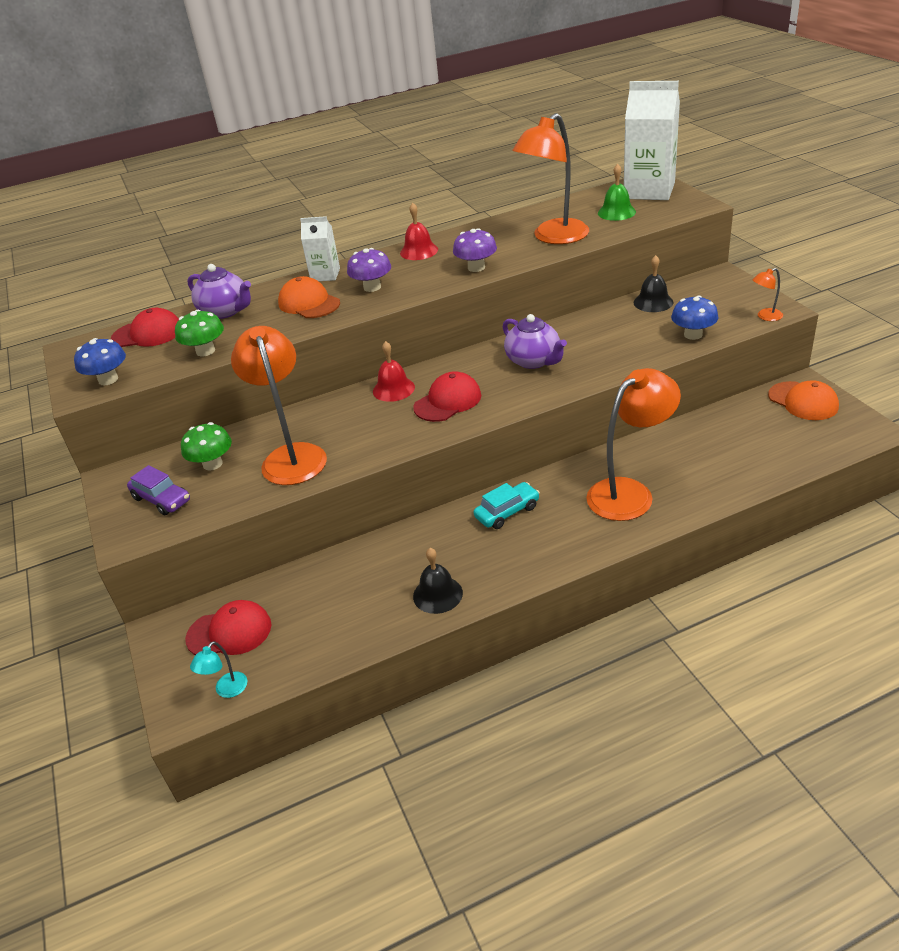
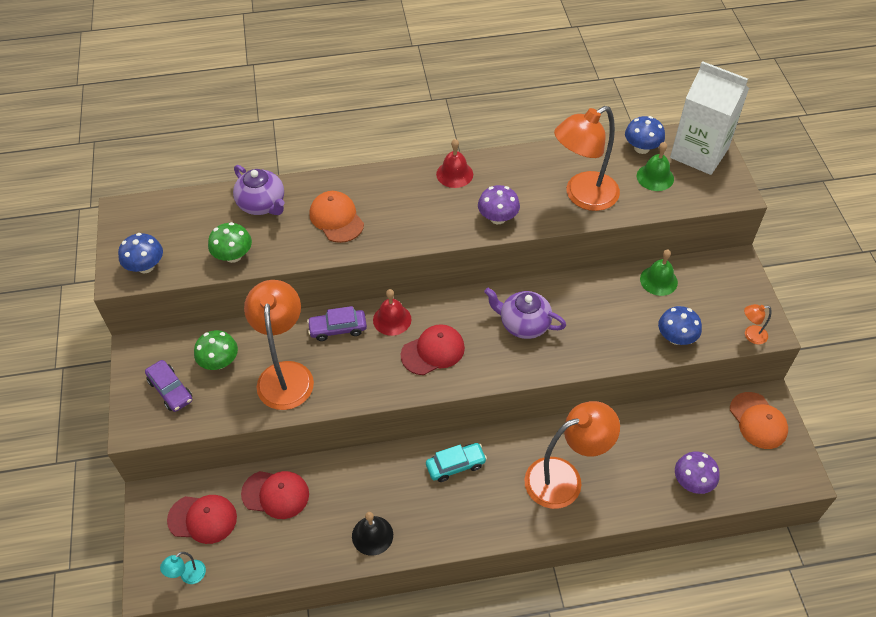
camera: 10 degrees right, 15 degrees up
(148, 334) = (190, 213): red cap -> red cap (275, 494)
(325, 275) = (361, 181): white carton -> none
(337, 409) = (338, 329): none -> purple car
(372, 287) = (397, 214): purple mushroom -> purple mushroom (692, 482)
(534, 361) = (523, 324): purple teapot -> purple teapot turned 135 degrees clockwise
(593, 199) = (641, 148): none -> blue mushroom
(653, 302) = (658, 280): black bell -> green bell

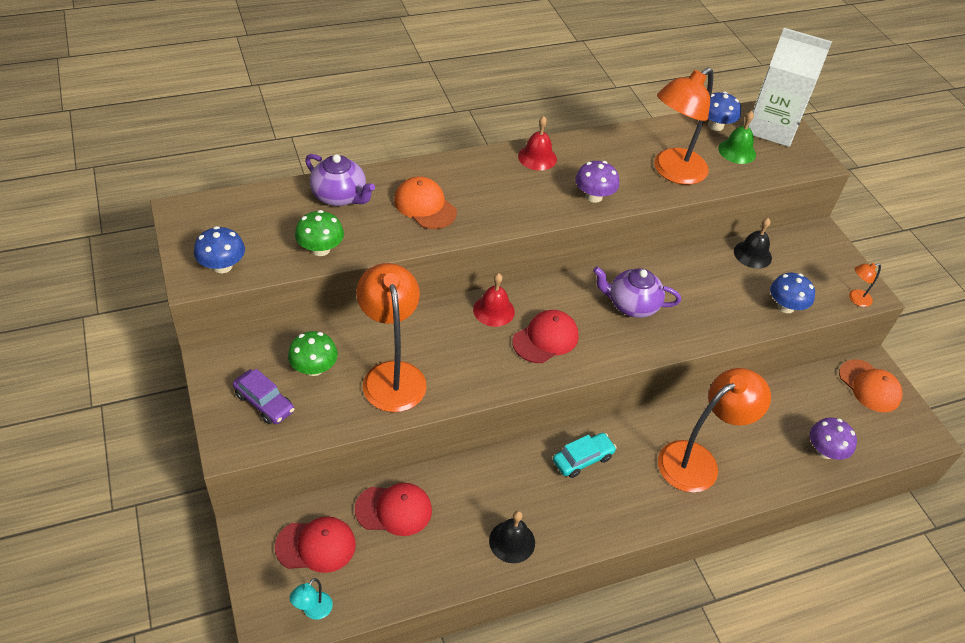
camera: 15 degrees left, 5 degrees down
(338, 329) = (438, 324): purple car -> none
(658, 280) = (752, 254): green bell -> black bell

